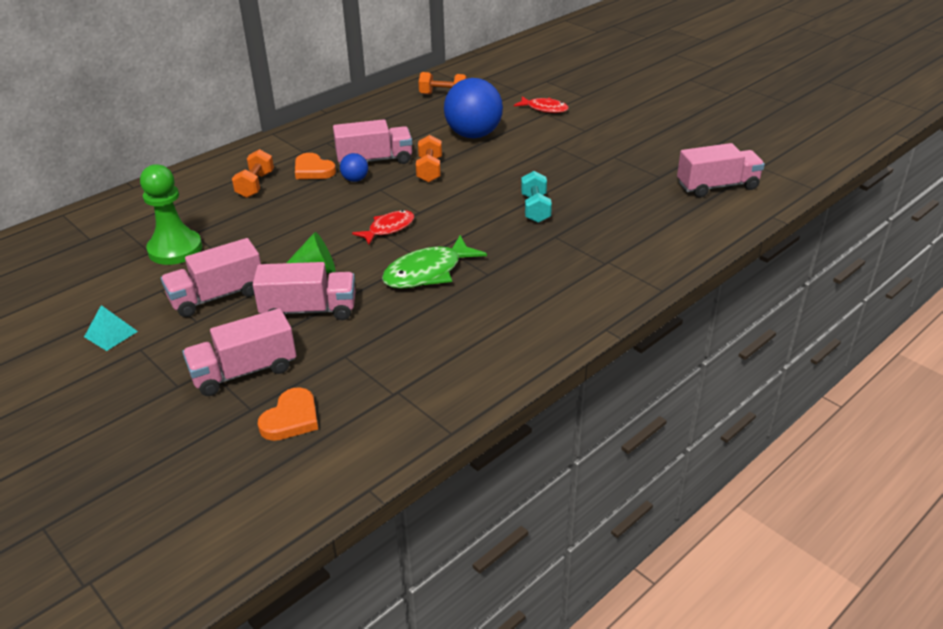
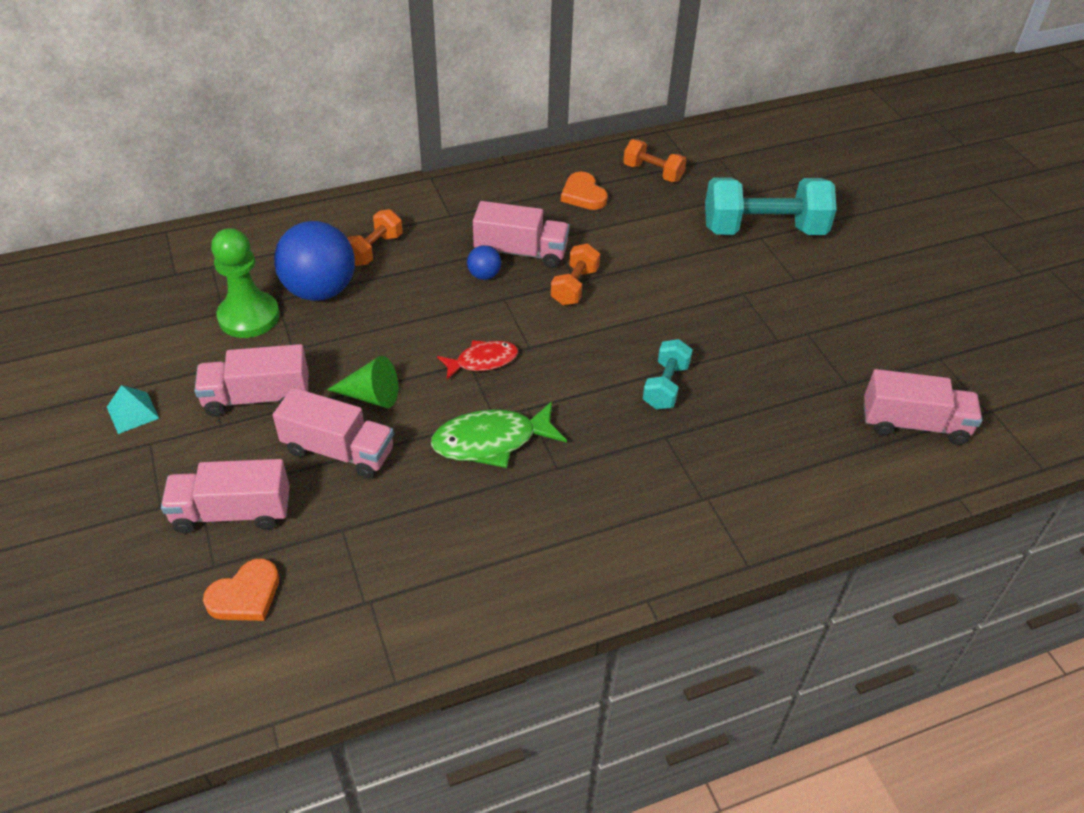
camera: 20 degrees right, 10 degrees up
(313, 170) = (446, 246): orange heart -> orange heart (583, 195)
(473, 135) = (655, 247): blue ball -> blue ball (320, 290)
(544, 109) = (763, 230): red fish -> turquoise dumbbell

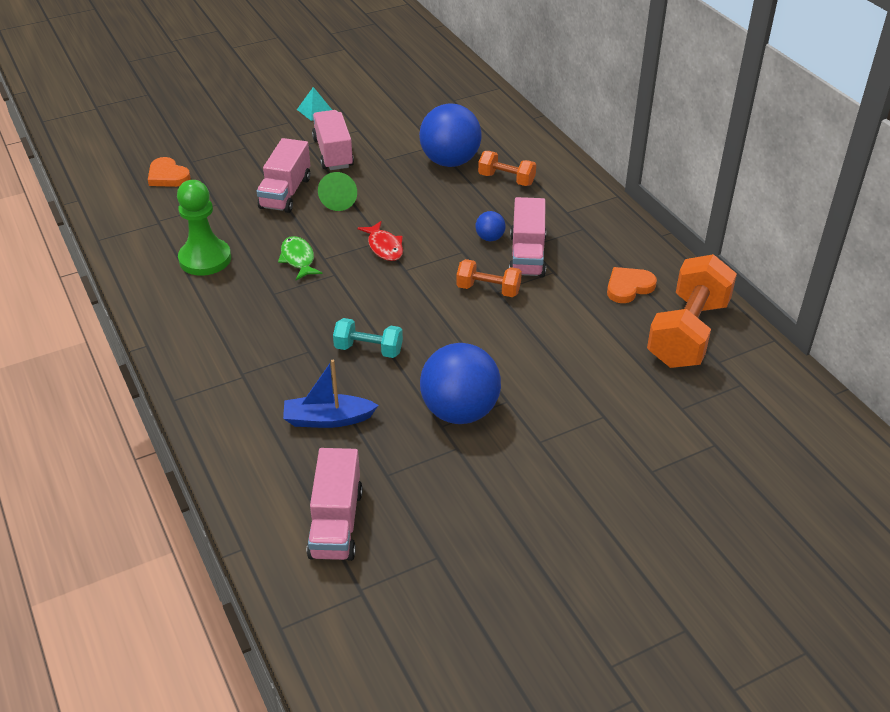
camera: 85 degrees right, 5 degrees down
(232, 512) = (232, 161): pink truck -> none
(249, 317) = (414, 136): green pawn -> green pawn (205, 259)
(491, 441) = (298, 259): green fish -> green fish, size x0.65
(653, 172) = (688, 333): orange dumbbell -> orange dumbbell, size x1.91
(758, 326) = (459, 411): none -> blue ball
(763, 230) = (618, 418): turquoise dumbbell -> none
(774, 424) = (328, 419): none -> blue boat

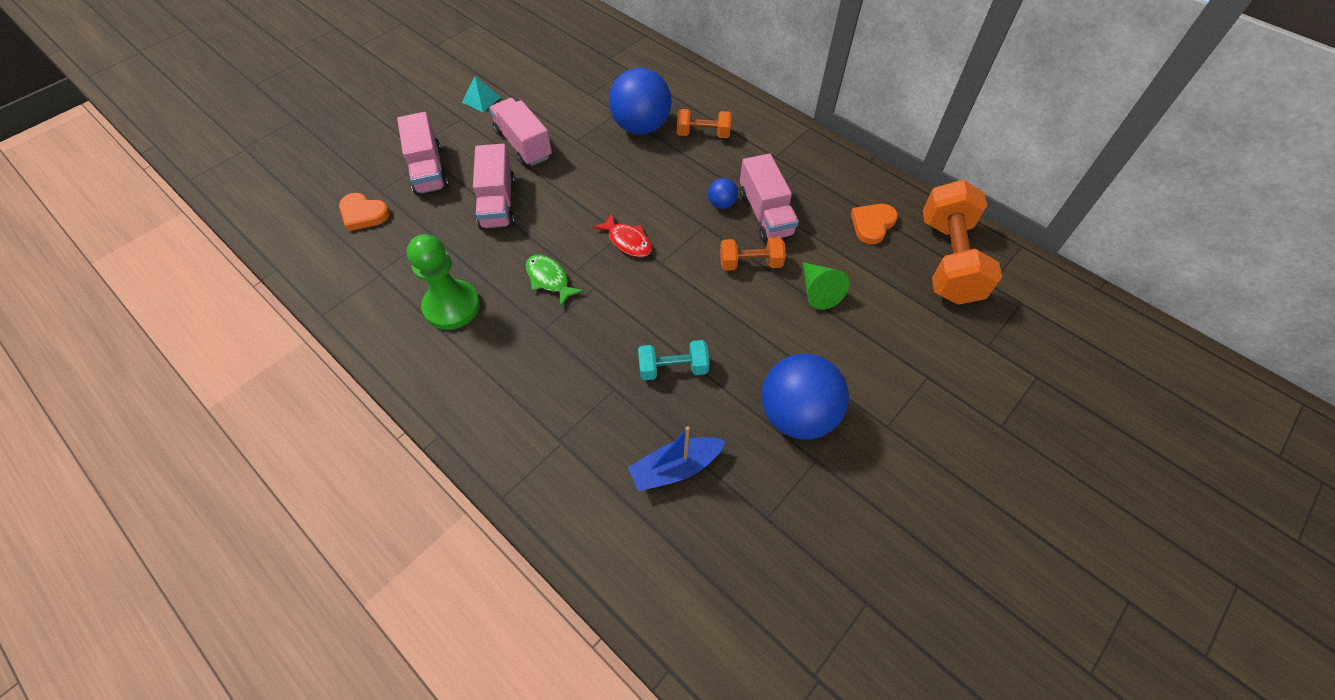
camera: 20 degrees left, 15 degrees up
(336, 523) = (748, 598): pink truck -> pink truck (428, 170)
(340, 199) = (556, 197): green cone -> green cone (818, 291)

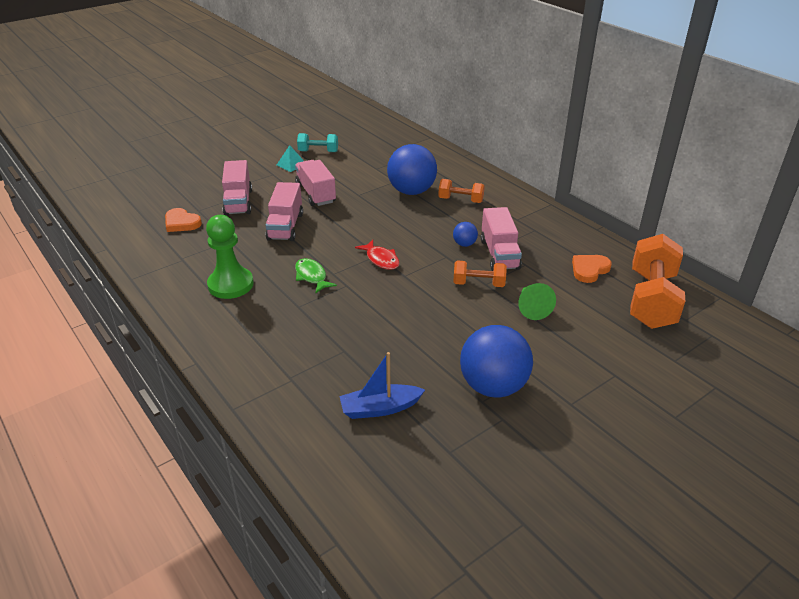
camera: 10 degrees right, 20 degrees down
(673, 368) = (396, 343): turquoise dumbbell -> turquoise dumbbell (318, 151)

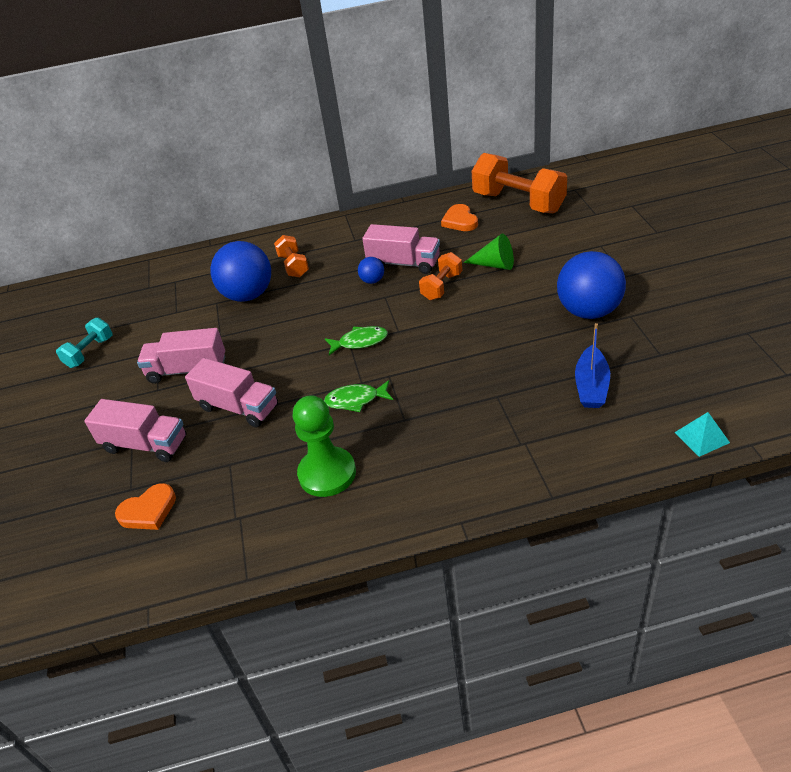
camera: 60 degrees left, 5 degrees up
(291, 164) = (98, 381): turquoise pyramid -> turquoise pyramid (702, 437)
(381, 259) = (360, 342): red fish -> green fish
(460, 200) = (293, 266): orange dumbbell -> orange dumbbell turned 60 degrees counterclockwise

